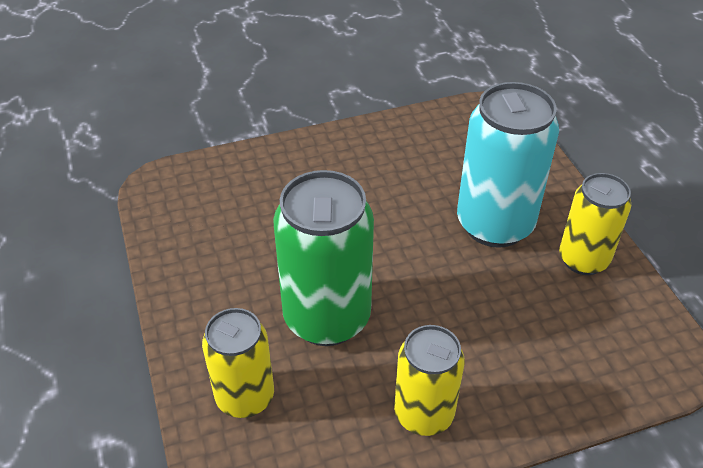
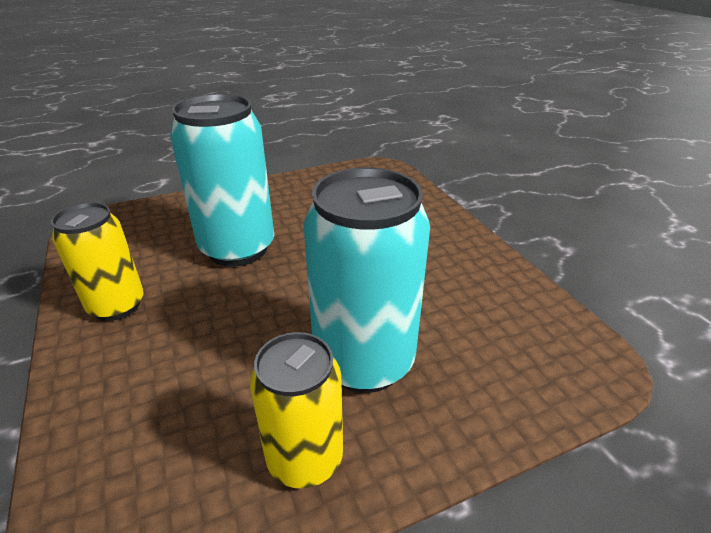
camera: 85 degrees right, 10 degrees down
(245, 397) = (171, 219): yellow can -> none
(327, 318) = (238, 248): green can -> turquoise can

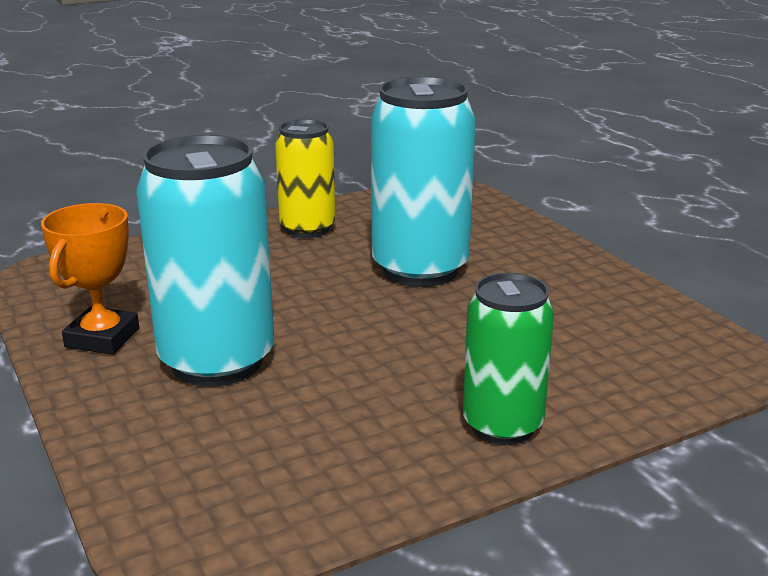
camera: 85 degrees right, 10 degrees down
(305, 458) = (102, 338): yellow can -> orange trophy
(445, 236) = (502, 426): none -> green can

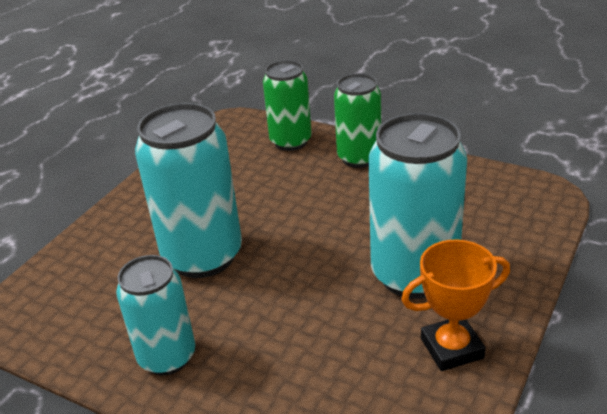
camera: 120 degrees left, 10 degrees up
(307, 229) = (167, 357): yellow can -> turquoise can
(615, 388) = (290, 141): none -> green can

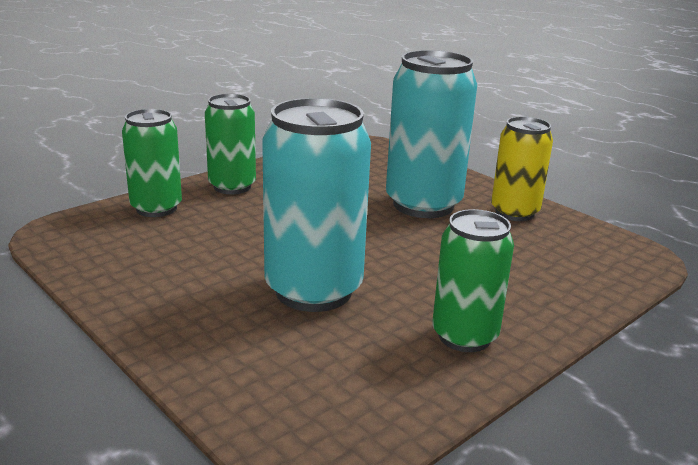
camera: 75 degrees left, 10 degrees down
(167, 357) = (464, 336): turquoise can -> green can
(452, 348) = (514, 212): orange trophy -> yellow can

